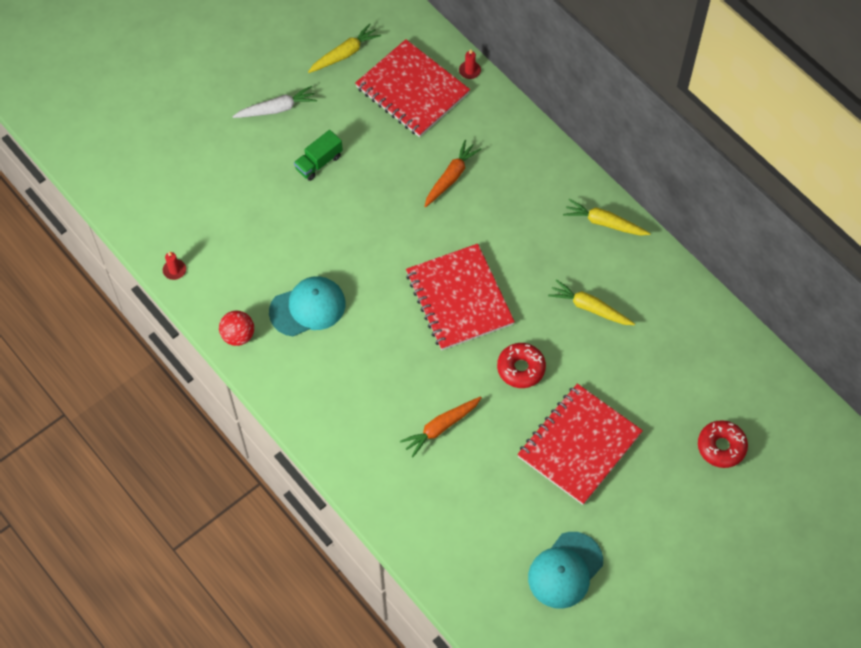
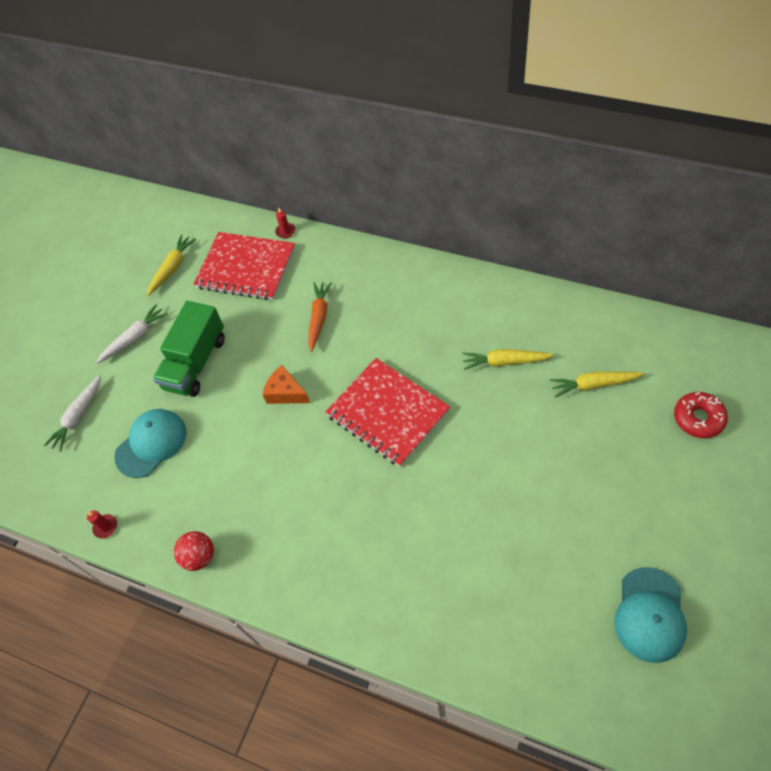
camera: 20 degrees left, 5 degrees down
(194, 159) = (78, 416): none -> white carrot
(308, 308) = (253, 494): turquoise cap -> turquoise cap (151, 444)
(319, 162) = (196, 363): green truck -> green truck, size x1.77
(382, 233) = (286, 393): none -> orange cheese
(441, 427) = (443, 539): orange carrot -> none
(521, 368) = (480, 445): red donut -> none
(579, 445) = (578, 485): red notebook -> none
(604, 223) = (470, 289): yellow carrot -> yellow carrot (593, 384)

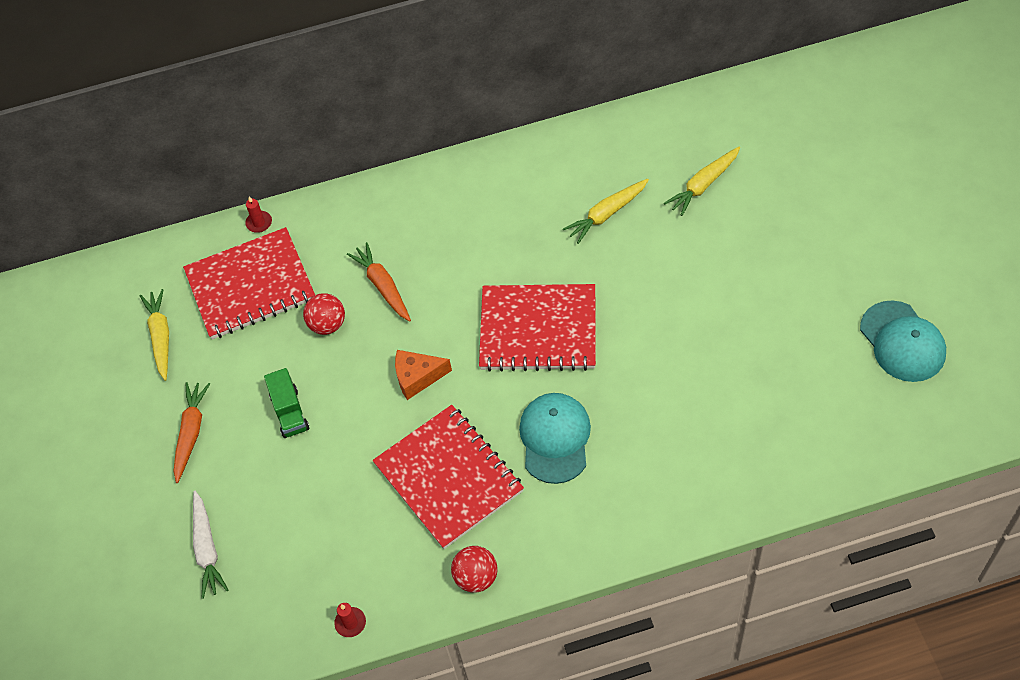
camera: 40 degrees left, 0 degrees up
(135, 338) = (191, 433): white carrot -> orange carrot
(151, 444) = (320, 517): turquoise cap -> turquoise cap (555, 438)
(196, 363) = (290, 412): green truck -> green truck, size x0.56
(244, 474) = (449, 478): none -> red notebook
(266, 321) = (327, 324): none -> red ball
(698, 418) = (813, 159): red donut -> none

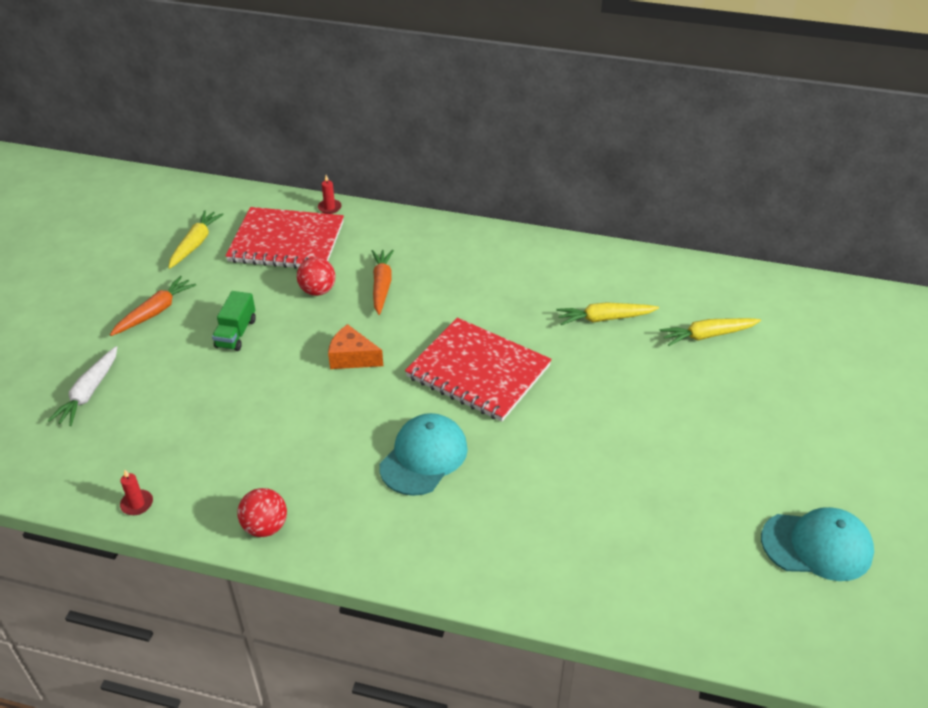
camera: 25 degrees right, 15 degrees down
(449, 478) = (311, 440): red notebook -> none
(902, 342) = (817, 546): turquoise cap -> turquoise cap turned 90 degrees counterclockwise

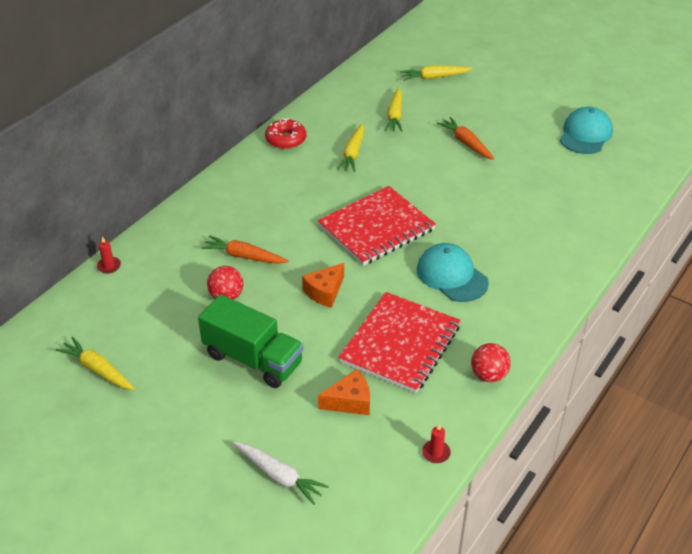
camera: 70 degrees left, 0 degrees up
(155, 312) = (187, 413): orange carrot -> orange carrot (466, 143)
(195, 418) = (350, 401): none -> orange cheese
(236, 333) = (253, 359): green truck -> green truck, size x1.77
(286, 242) = (141, 304): red notebook -> red notebook (400, 344)
(594, 260) = (286, 139): none -> red donut
(824, 352) = (434, 77): none -> yellow carrot

